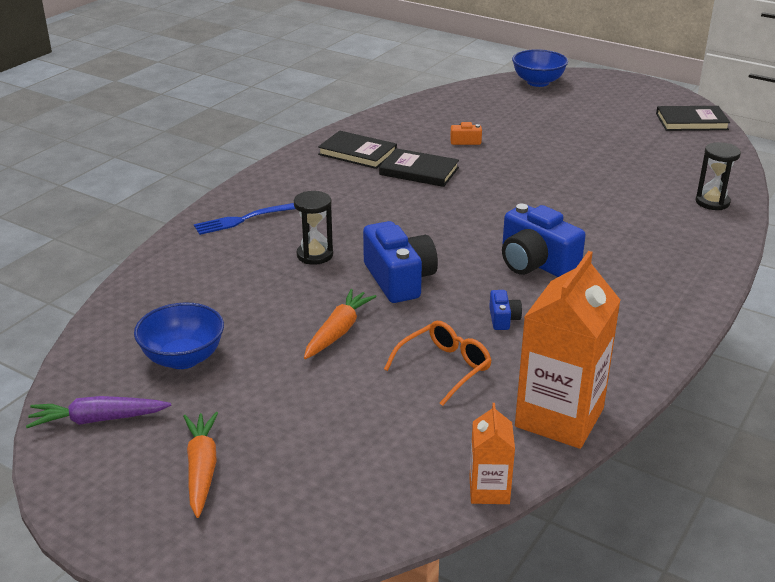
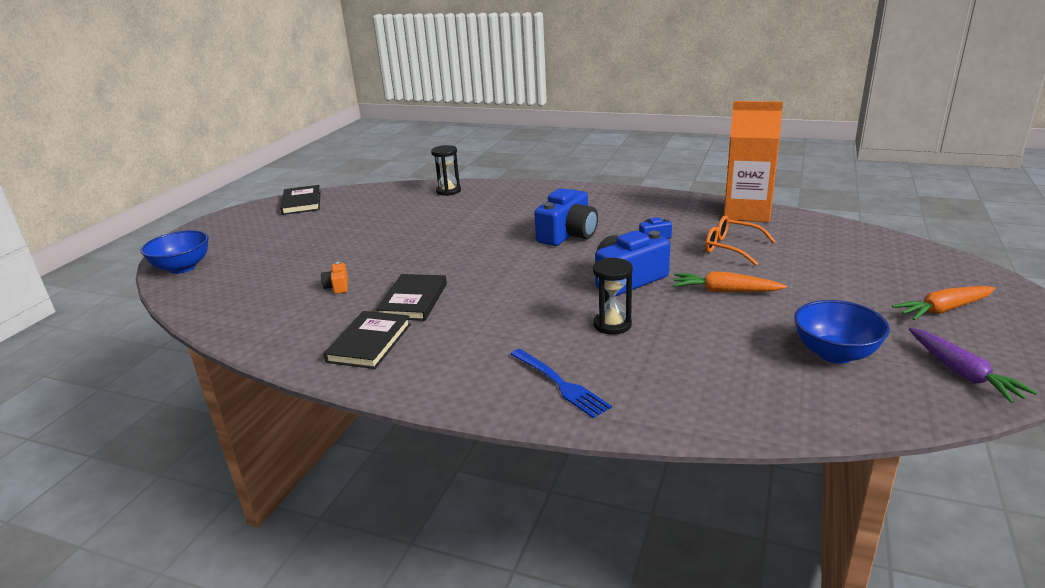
camera: 100 degrees left, 5 degrees down
(489, 490) = (833, 222): orange carton -> none

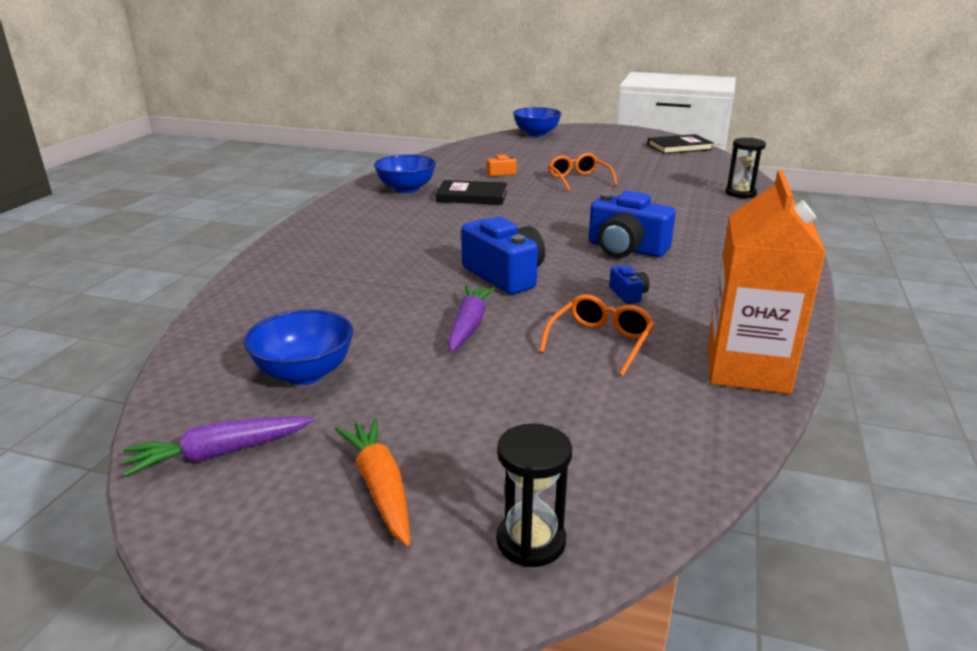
camera: 85 degrees right, 0 degrees up
(369, 343) = (406, 189): black book -> blue bowl
(382, 248) = (578, 180): none -> orange glasses
(560, 384) = (318, 246): blue fork -> none
(612, 325) = (407, 266): black hourglass -> black hourglass (531, 541)
(725, 291) = (468, 326): orange carrot -> purple carrot

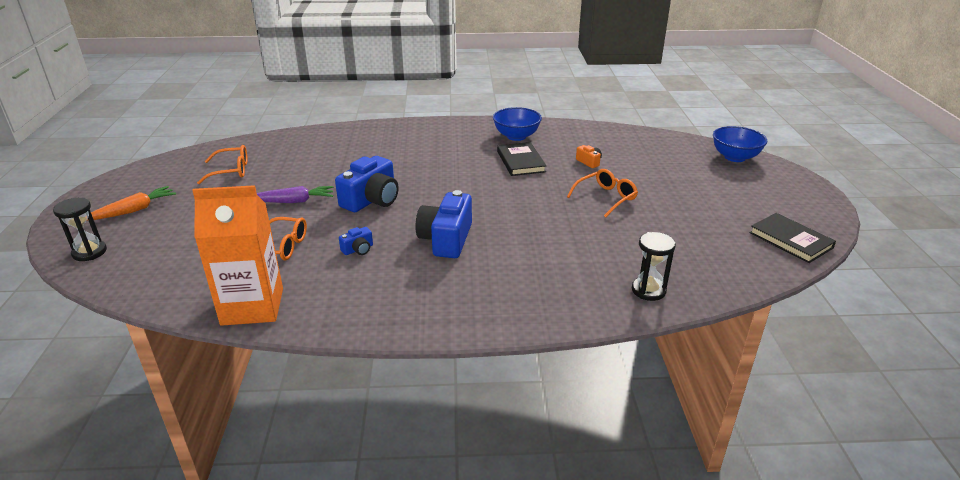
camera: 70 degrees right, 5 degrees up
(220, 453) = (162, 171): purple carrot -> none
(304, 373) = (231, 171): blue bowl -> orange glasses

